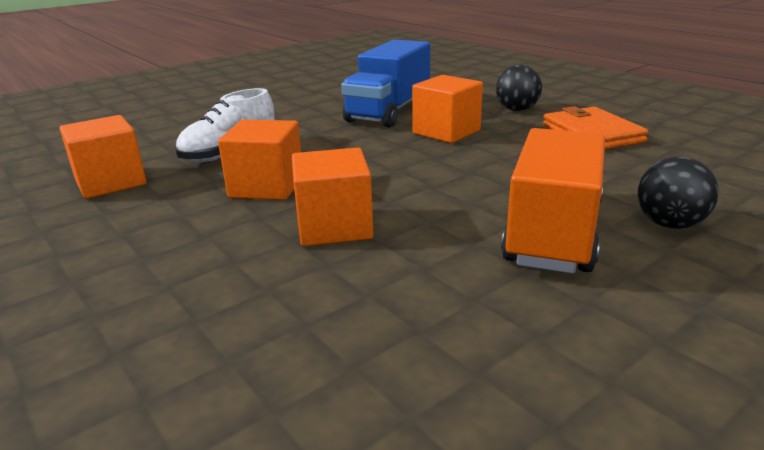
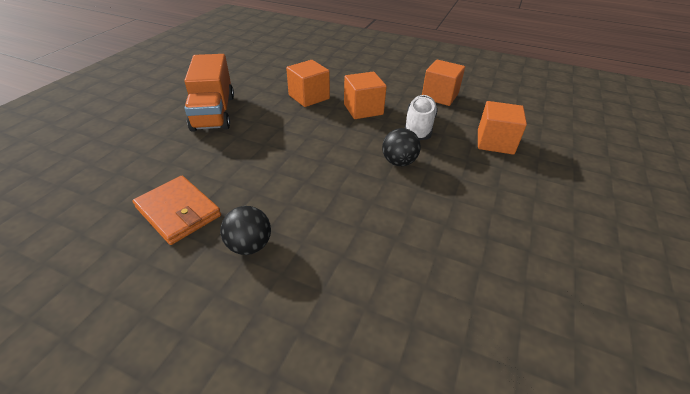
camera: 150 degrees right, 15 degrees up
(389, 112) = (369, 207): blue truck -> none
(446, 132) = (299, 185): orange cube -> orange cube (495, 142)
(669, 224) = (158, 128): black ball -> black ball (399, 162)

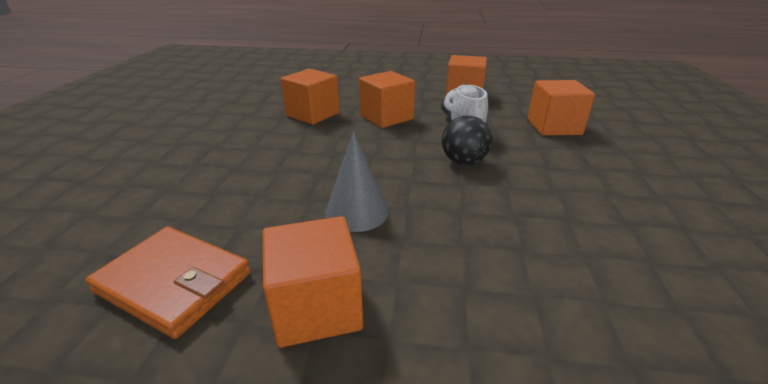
camera: 15 degrees left, 10 degrees down
(214, 112) = (189, 146): orange truck -> none
(249, 245) = (316, 307): black ball -> orange cube
(302, 187) = (357, 212): none -> grey cone

